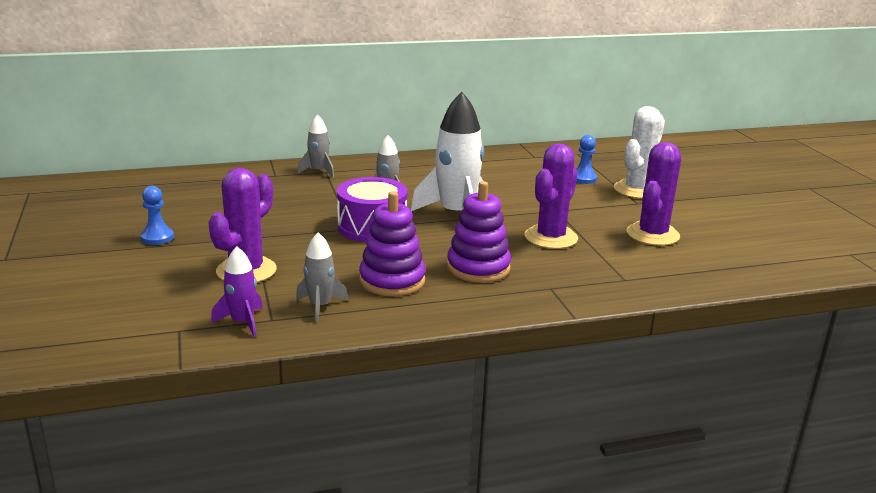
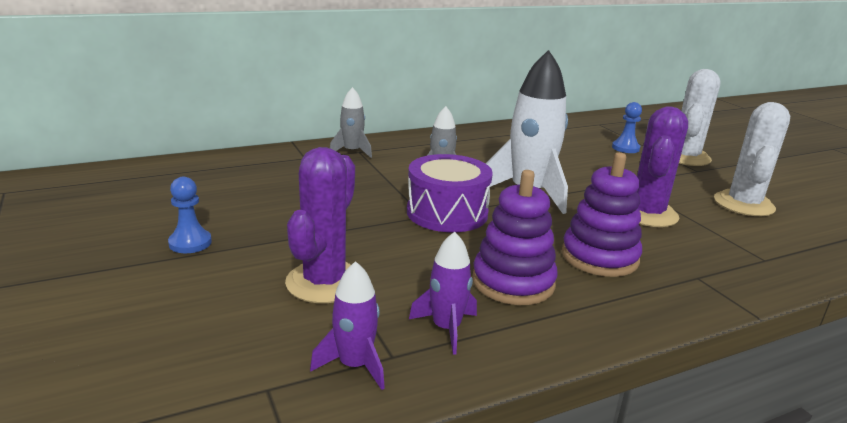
camera: 10 degrees left, 0 degrees up
(320, 306) = (446, 328): grey rocket -> purple rocket
(652, 234) = (743, 204): purple cactus -> white cactus

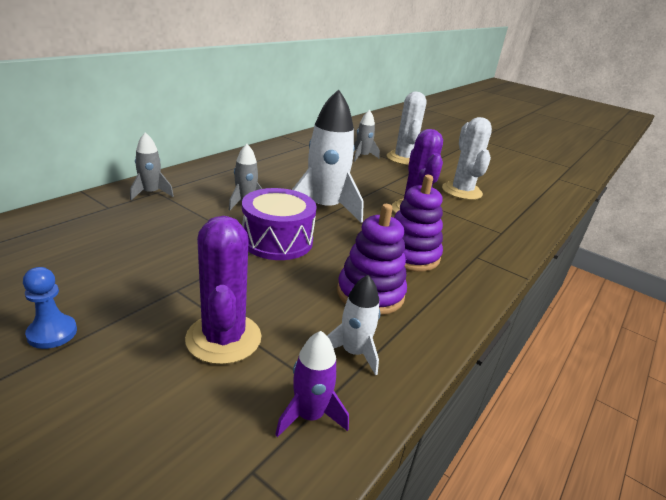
camera: 30 degrees left, 5 degrees up
(446, 328) = (353, 352): purple rocket -> white rocket
(625, 148) = (362, 156): blue pawn -> grey rocket

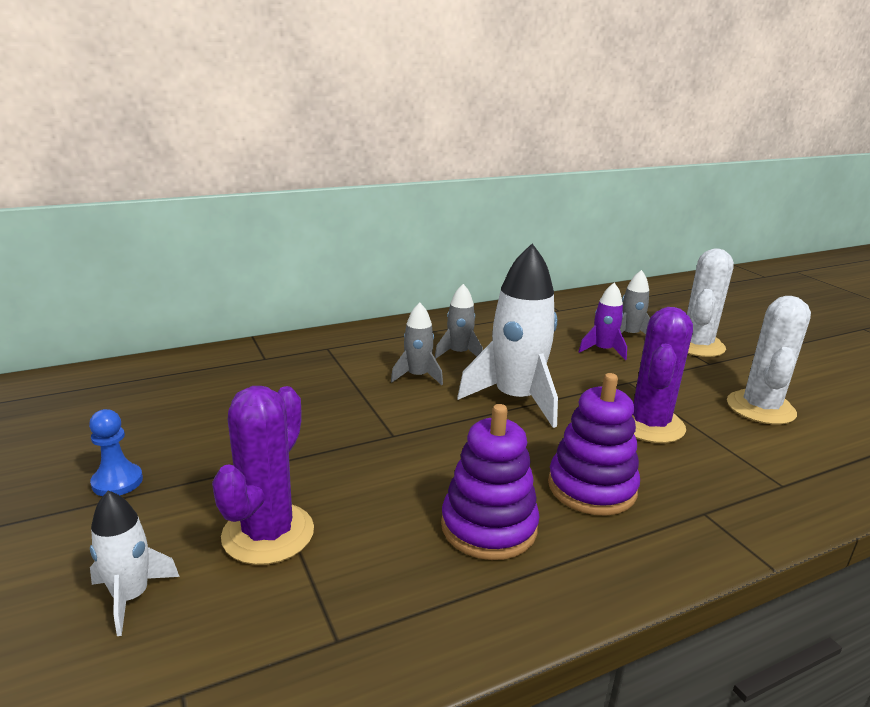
camera: 30 degrees right, 5 degrees down
(150, 193) = (319, 348): grey rocket -> grey rocket (459, 353)
(277, 240) = (420, 430): purple drum -> none
(309, 415) = (290, 656): purple rocket -> purple rocket (603, 350)
(353, 352) = (405, 597): white rocket -> white rocket (131, 597)

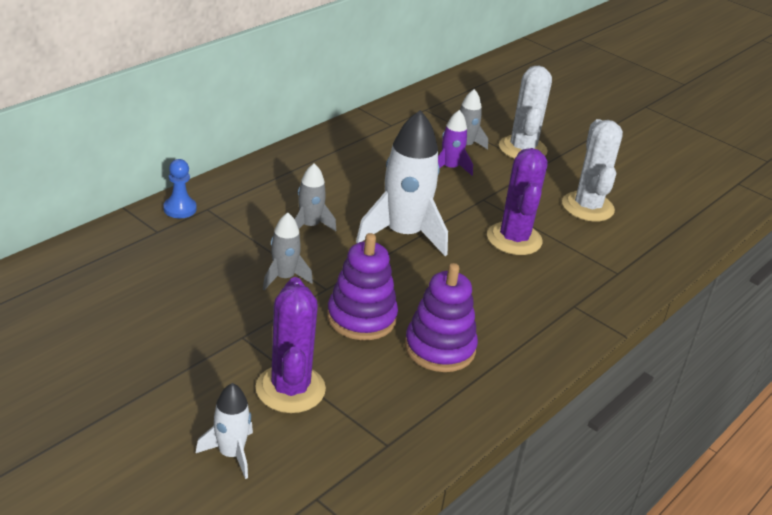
camera: 25 degrees left, 10 degrees up
(117, 482) = (137, 376): blue pawn -> blue pawn (180, 209)
(459, 353) = (330, 193): grey rocket -> grey rocket (284, 277)
(591, 487) = (494, 302): purple stacking toy -> purple stacking toy (361, 318)

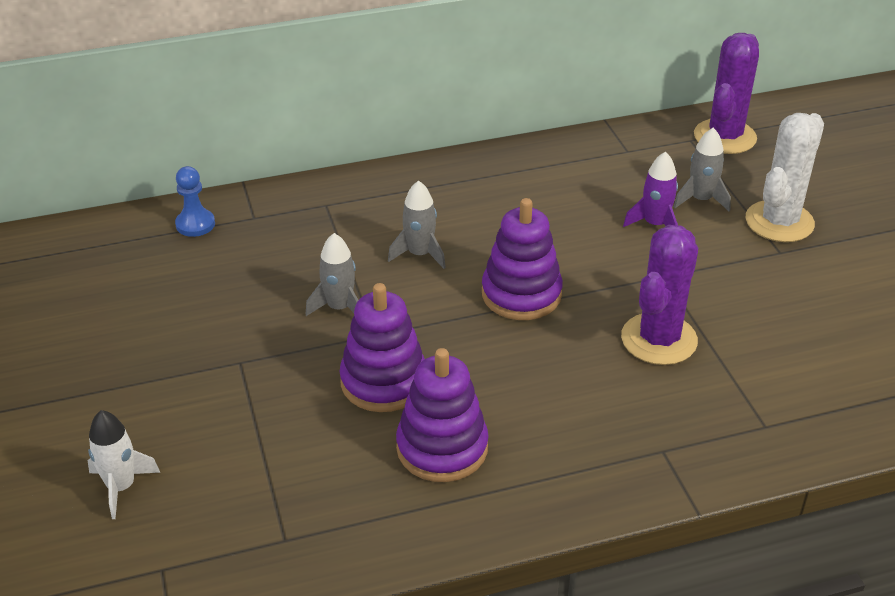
camera: 35 degrees right, 5 degrees up
(180, 209) = (297, 198): blue pawn -> blue pawn (195, 224)
(290, 389) = (238, 438): purple cactus -> purple cactus (724, 137)
(403, 234) = (521, 294): white rocket -> purple stacking toy
(587, 207) = (803, 324): white cactus -> none

